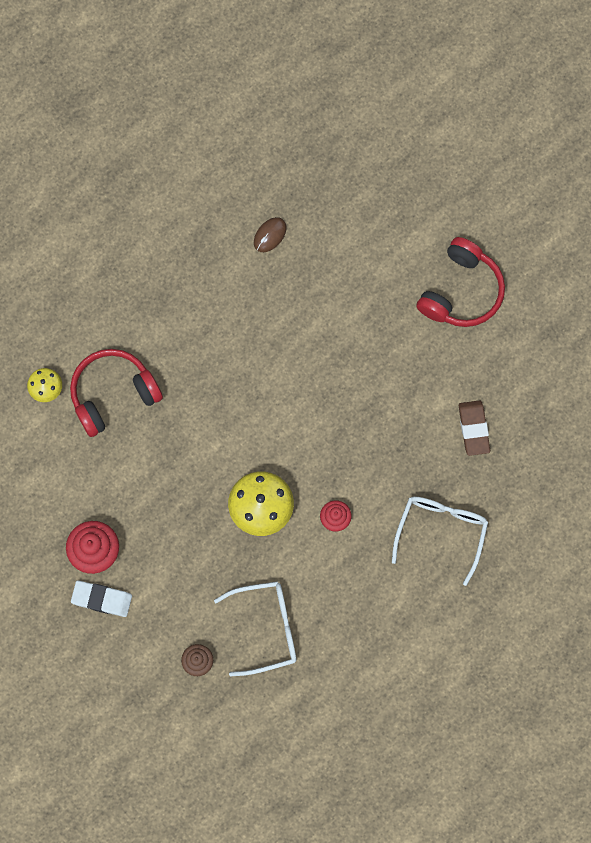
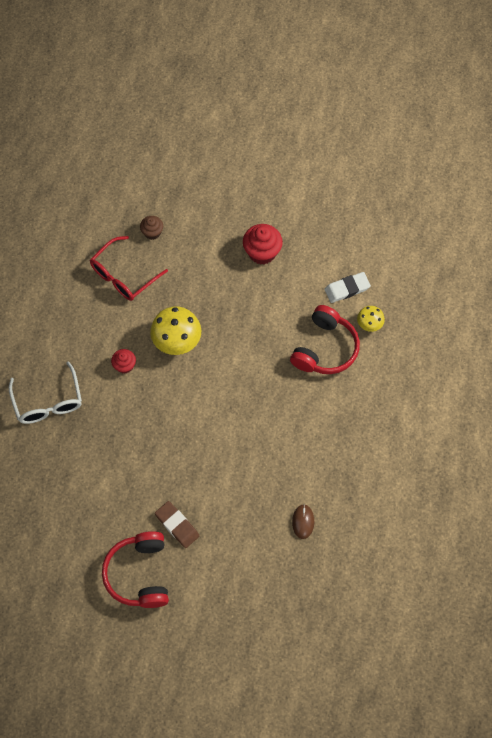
camera: 145 degrees right, 10 degrees down
(102, 599) = (237, 230): white eraser -> white eraser (347, 289)
(266, 628) = (123, 276): white glasses -> red glasses
(473, 429) = (69, 482): brown eraser -> brown eraser (177, 525)

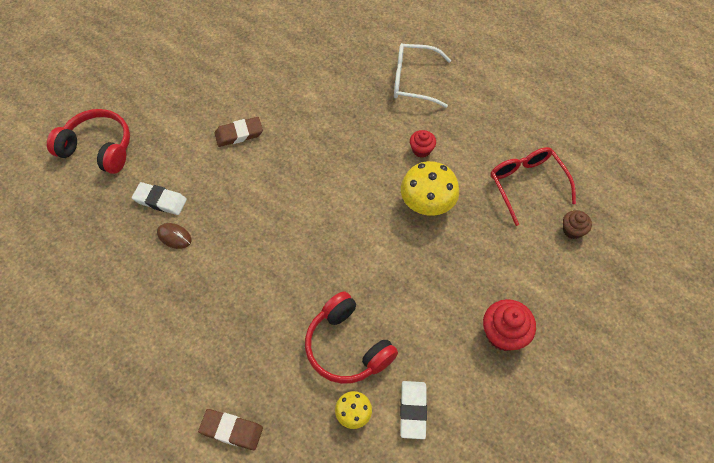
camera: 115 degrees right, 5 degrees down
(139, 574) = (215, 92): red headphones -> red headphones (98, 148)
(276, 554) = (160, 200): none -> white eraser
(423, 396) = (231, 430): none -> brown eraser

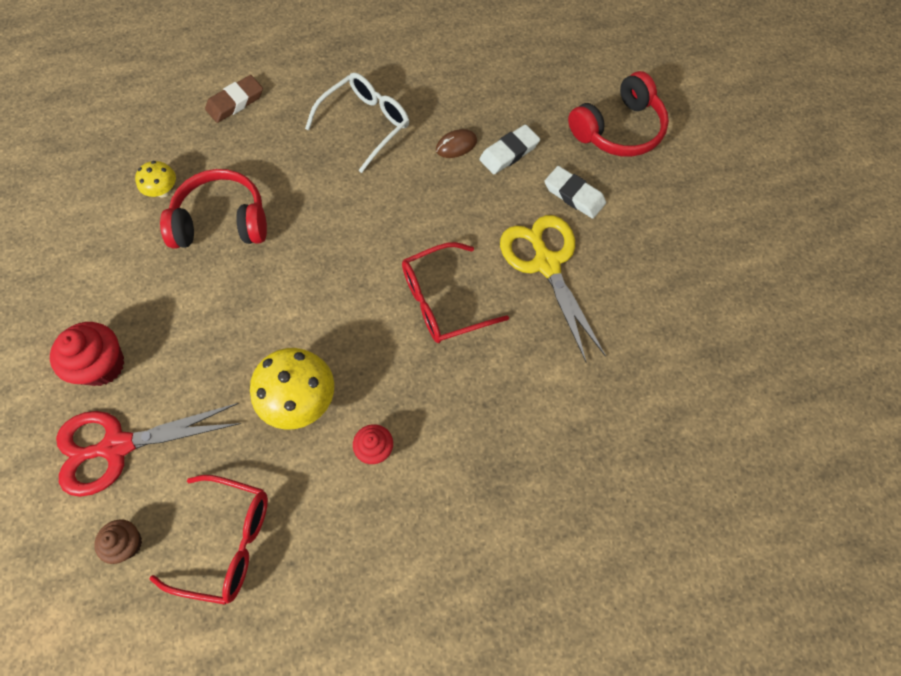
camera: 125 degrees right, 5 degrees up
(239, 134) = (546, 264): brown eraser -> yellow scissors
(306, 172) = (442, 301): none -> red glasses
(413, 81) = (491, 522): white glasses -> white glasses (366, 124)
(413, 410) = (120, 236): white eraser -> white eraser (574, 195)
(536, 280) = (117, 446): none -> red scissors

